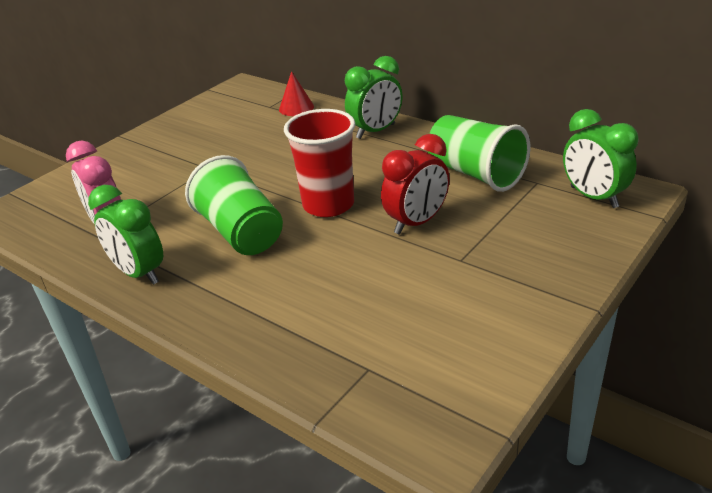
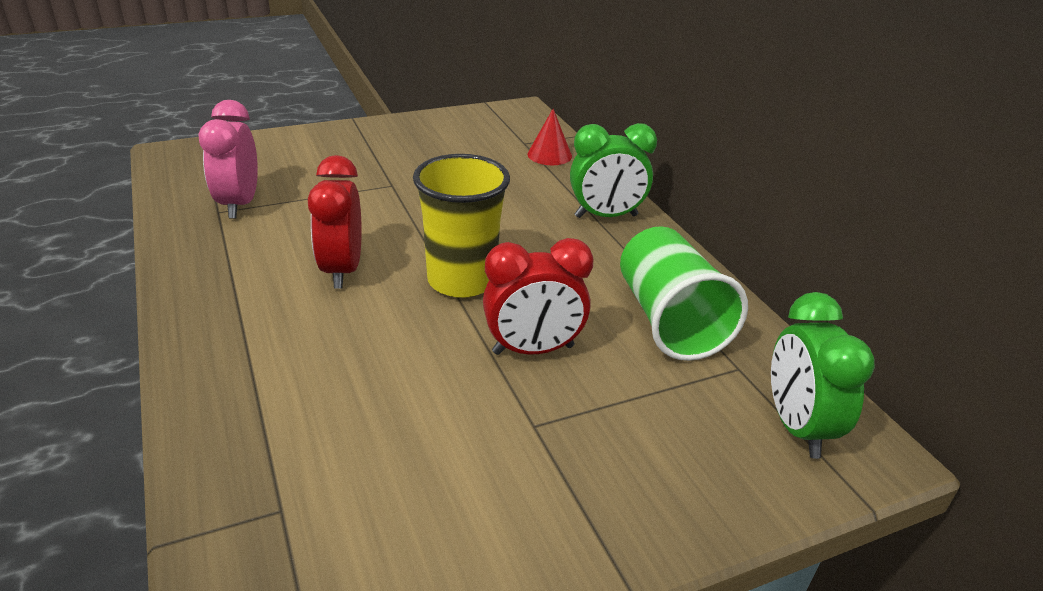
camera: 25 degrees right, 0 degrees up
(139, 273) = (205, 269): green clock -> none
(241, 232) = (342, 270): green cup -> red clock
(328, 205) = (461, 280): red cup -> yellow cup

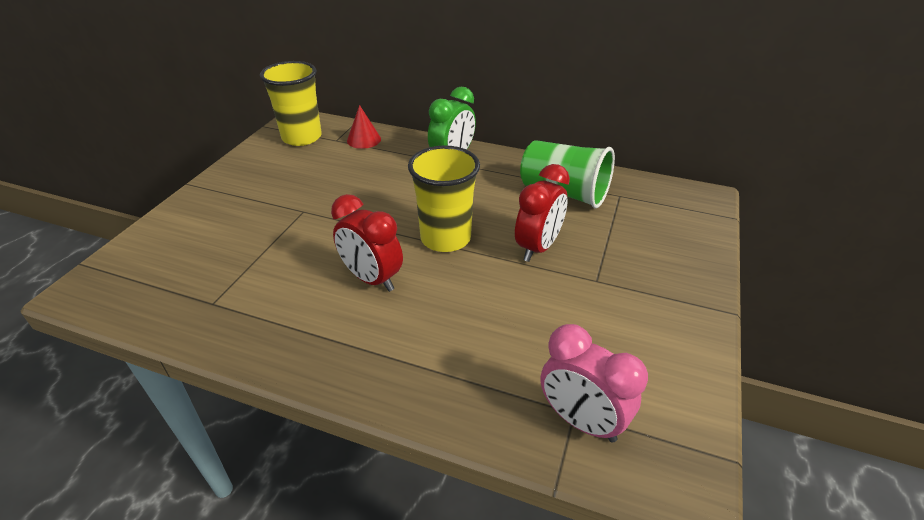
camera: 45 degrees left, 5 degrees up
(239, 204) = (219, 288): pink clock -> pink clock (581, 420)
(498, 126) = (302, 137): none -> yellow cup
(797, 427) = (673, 205): green clock -> none

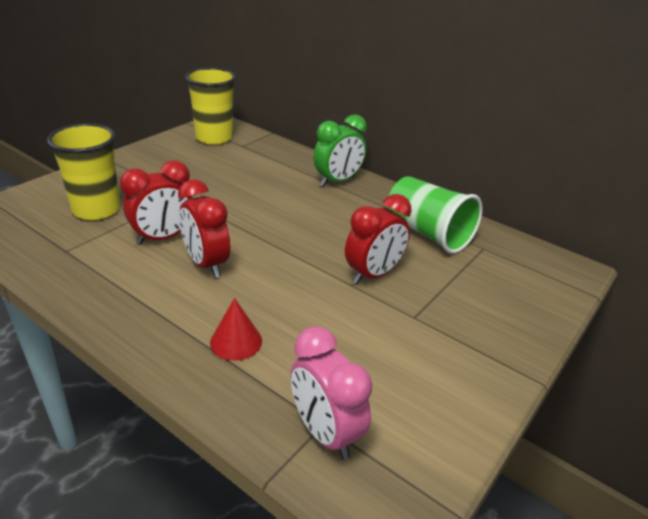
camera: 15 degrees right, 5 degrees down
(310, 261) = (163, 238): none -> red clock
(364, 140) = (266, 150): red cone -> red cone (236, 341)
(445, 238) = (291, 246): yellow cup -> yellow cup (96, 209)

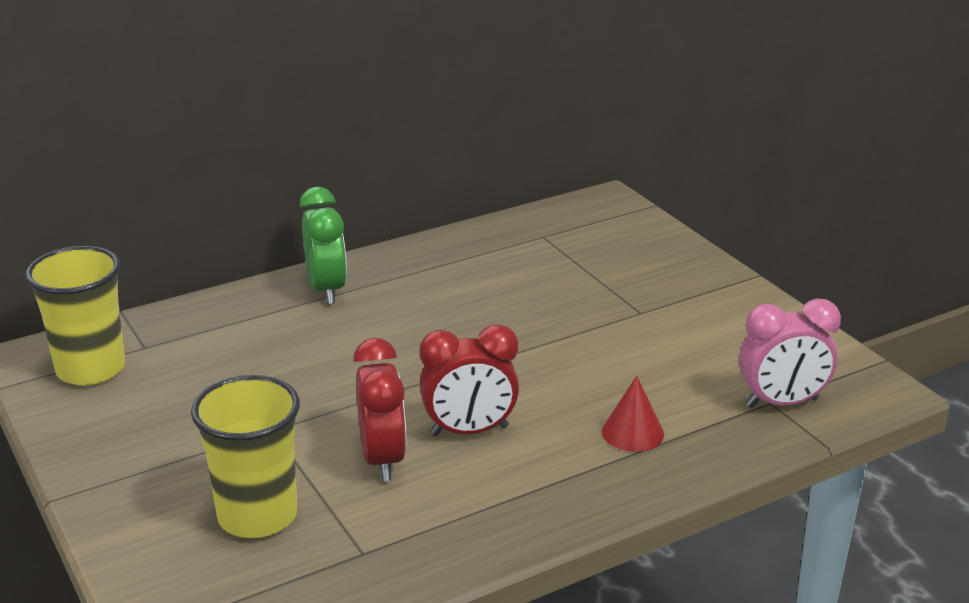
camera: 65 degrees left, 5 degrees down
(373, 274) = (556, 317): red clock -> none
(427, 233) = (494, 260): green cup -> none

